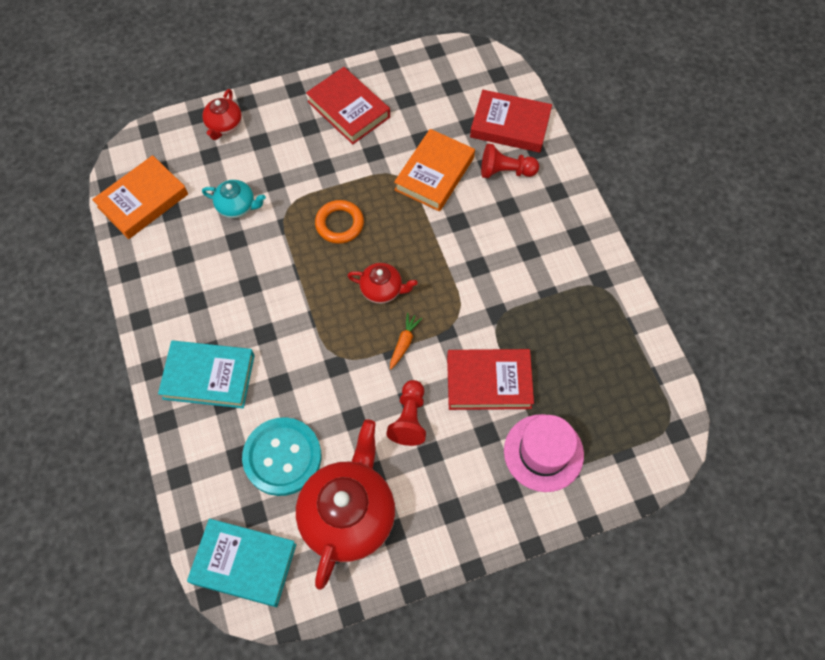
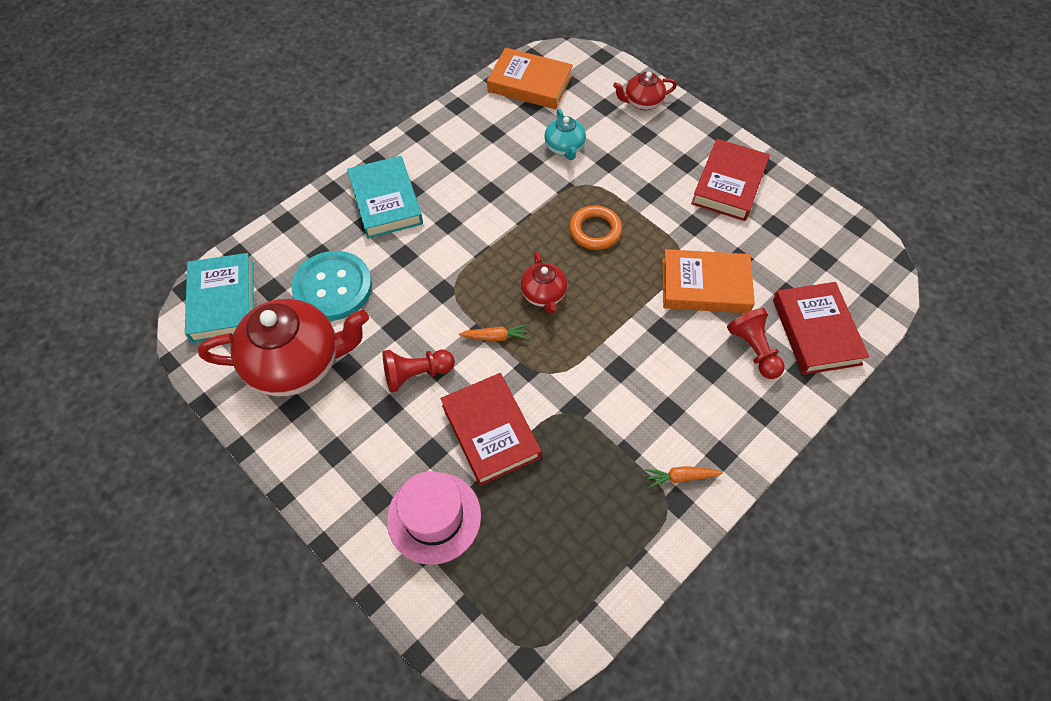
camera: 65 degrees right, 5 degrees down
(584, 268) = (681, 477): none -> orange carrot

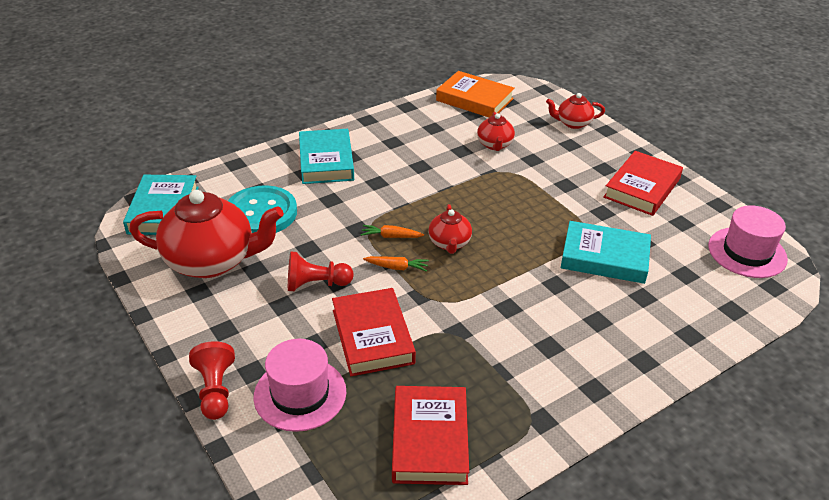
camera: 10 degrees right, 20 degrees down
(564, 148) = (495, 145): turquoise teapot -> red teapot
(595, 231) = (508, 204): orange ring -> none
(681, 477) = (549, 401): orange carrot -> orange carrot (391, 236)
(705, 286) = (604, 257): orange book -> turquoise book
(754, 350) = (643, 312): red pawn -> red pawn (215, 390)
(816, 332) = (708, 307): red book -> red book (430, 439)
(844, 254) = (747, 252): none -> pink hat

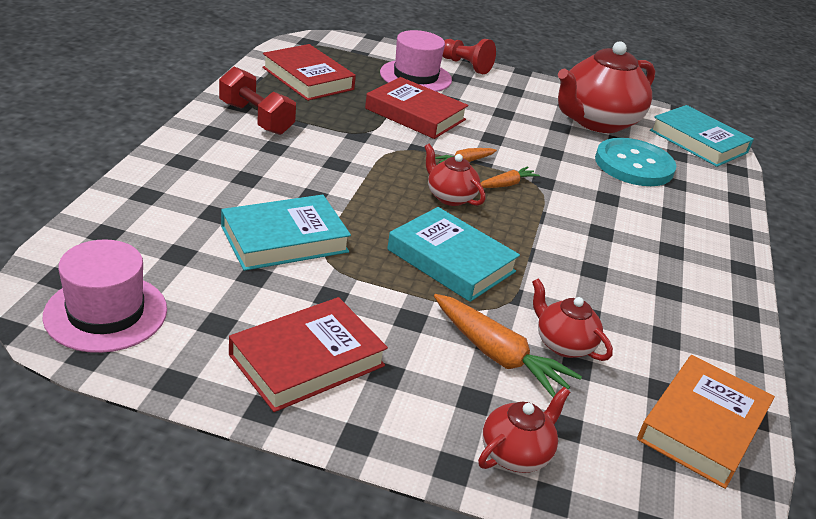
camera: 135 degrees right, 5 degrees down
(316, 284) = (503, 131): red pawn -> none
(326, 161) = (681, 234): turquoise book -> turquoise book (451, 260)
(474, 100) = (702, 426): orange book -> orange book turned 45 degrees counterclockwise
(536, 153) = (498, 355): none -> orange carrot
(539, 392) = (256, 118): none -> red dumbbell
(642, 188) = (307, 360): red book -> red book turned 60 degrees clockwise

